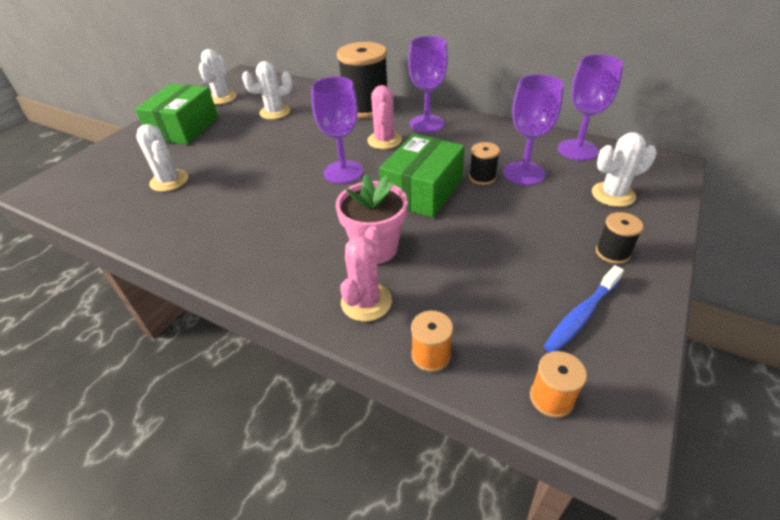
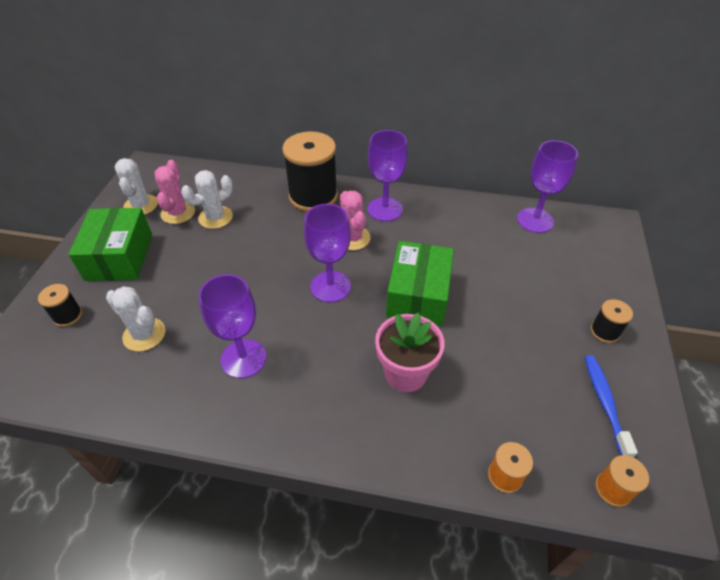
camera: 20 degrees left, 5 degrees up
(366, 302) = (425, 435): pink cactus -> pink cactus (178, 213)
(482, 177) = (465, 268): black spool -> black spool (68, 316)
(524, 173) = (500, 256): purple goblet -> purple goblet (243, 358)
(581, 315) = (605, 402): blue toothbrush -> blue toothbrush turned 150 degrees clockwise
(613, 194) = (582, 267): white cactus -> none

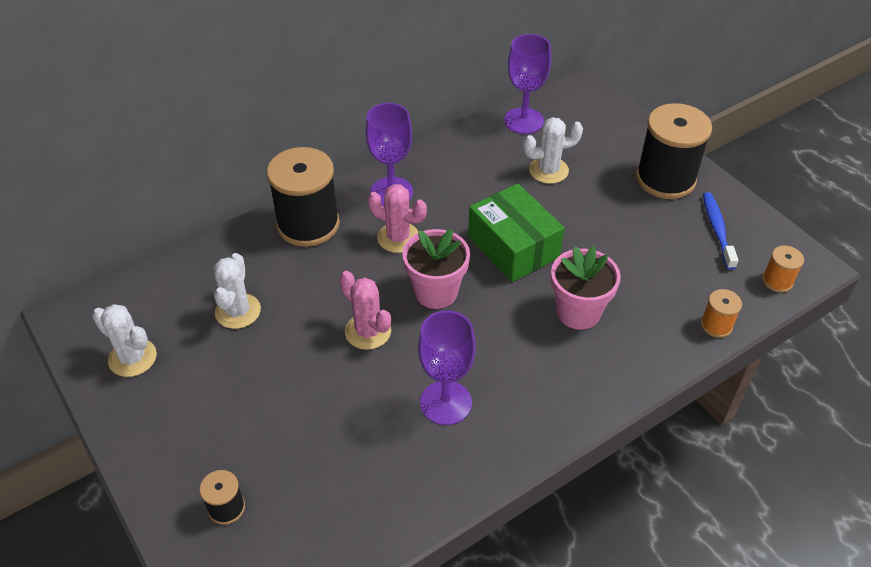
camera: 45 degrees left, 0 degrees up
(119, 257) = (193, 420): green box -> none
(144, 334) = (330, 458): white cactus -> white cactus (548, 170)
(178, 213) = (189, 335): pink cactus -> pink cactus (368, 331)
(330, 286) = (436, 292): purple goblet -> pink flower pot
(604, 331) = (665, 179): black spool -> black spool, size x2.17
(605, 402) = (717, 229): blue toothbrush -> blue toothbrush turned 45 degrees clockwise

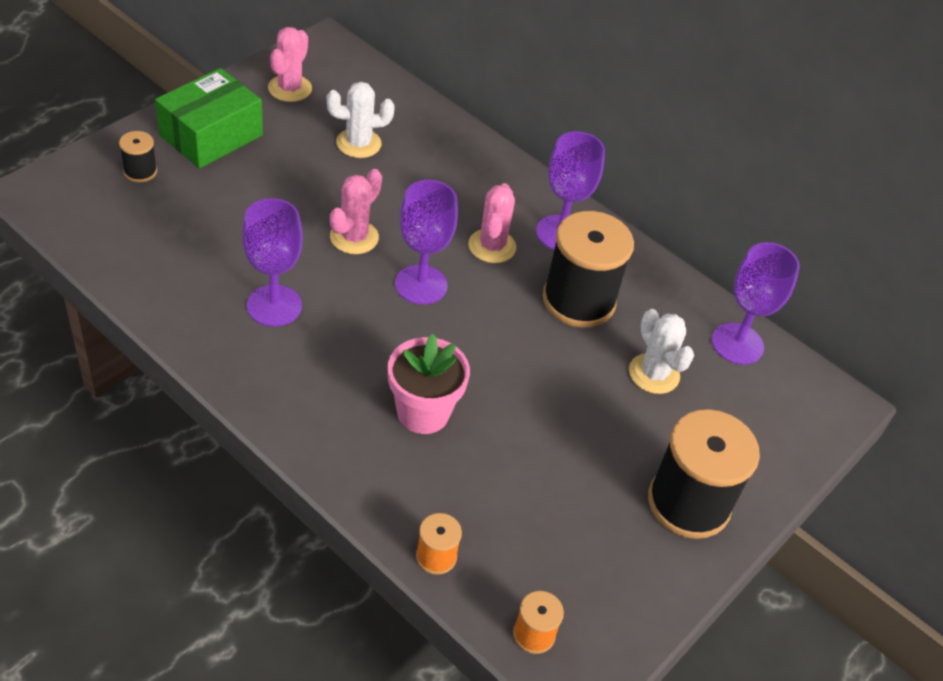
camera: 70 degrees right, 0 degrees up
(132, 358) = (290, 88): white cactus -> pink cactus
(308, 224) = (488, 175): black spool -> black spool (578, 300)
(436, 292) = (421, 285): pink flower pot -> purple goblet
(513, 247) = (509, 347): green box -> green box (211, 135)
(717, 229) = (610, 563): blue toothbrush -> none

